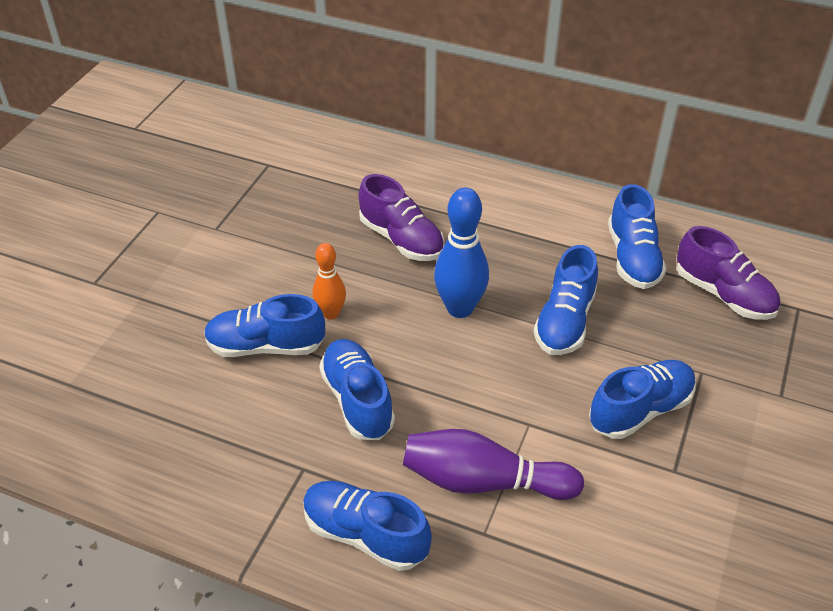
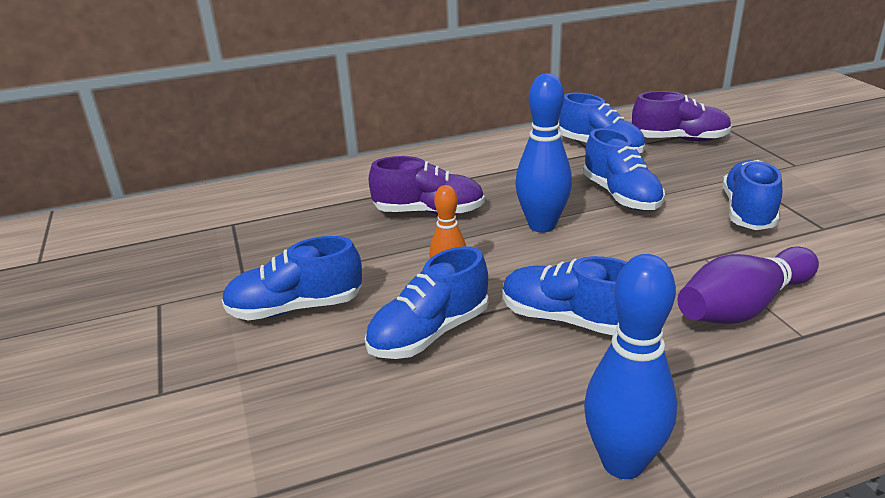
camera: 40 degrees left, 15 degrees down
(245, 512) = (622, 463): none -> blue bowling pin
(365, 535) = (738, 400): blue shoe -> blue shoe (295, 308)

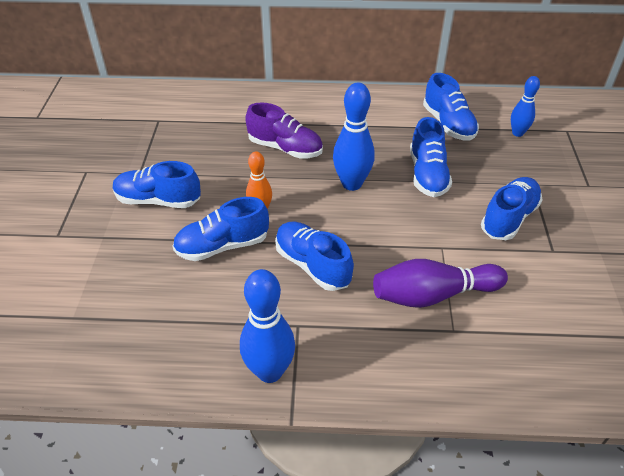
camera: 20 degrees right, 15 degrees up
(679, 140) = (517, 133): purple shoe -> blue bowling pin

